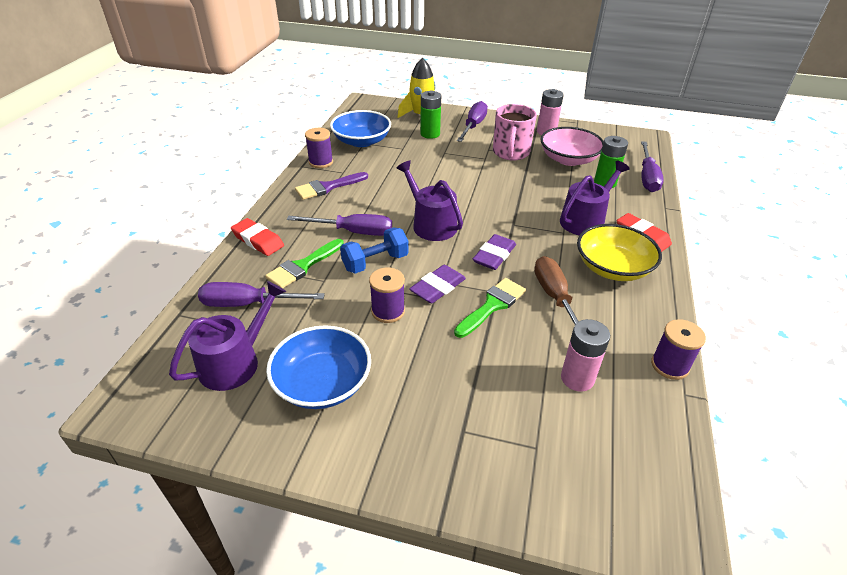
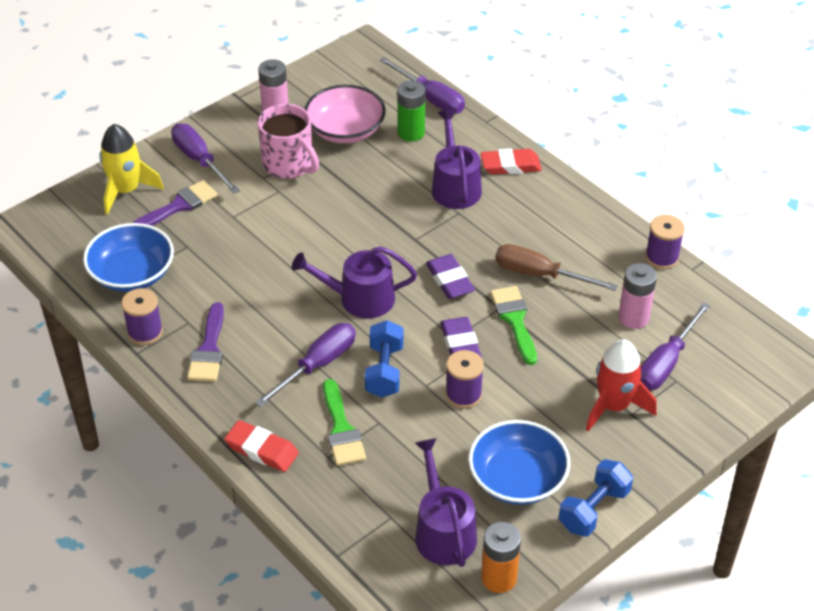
camera: 55 degrees left, 5 degrees up
(200, 421) = (499, 578): none -> orange battery
(248, 304) = (366, 494): purple screwdriver -> purple screwdriver (666, 363)
(258, 240) = (262, 449): red eraser -> red eraser turned 45 degrees clockwise
(322, 455) = (594, 509): none -> blue dumbbell
(430, 134) = (178, 206): green battery -> purple brush
(460, 413) = (614, 406): none -> red rocket
(612, 268) = (534, 213): yellow bowl -> none

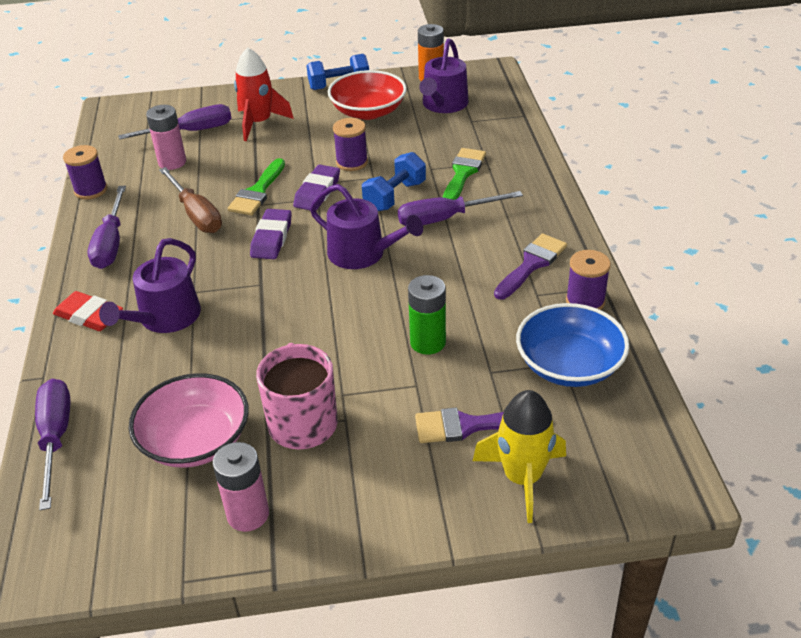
camera: 145 degrees left, 5 degrees down
(199, 160) = (402, 481): purple screwdriver -> purple screwdriver (111, 243)
(262, 449) = (534, 182): red eraser -> none
(411, 133) = (132, 400): green battery -> green battery (428, 342)
(517, 479) = (368, 111): blue bowl -> red bowl

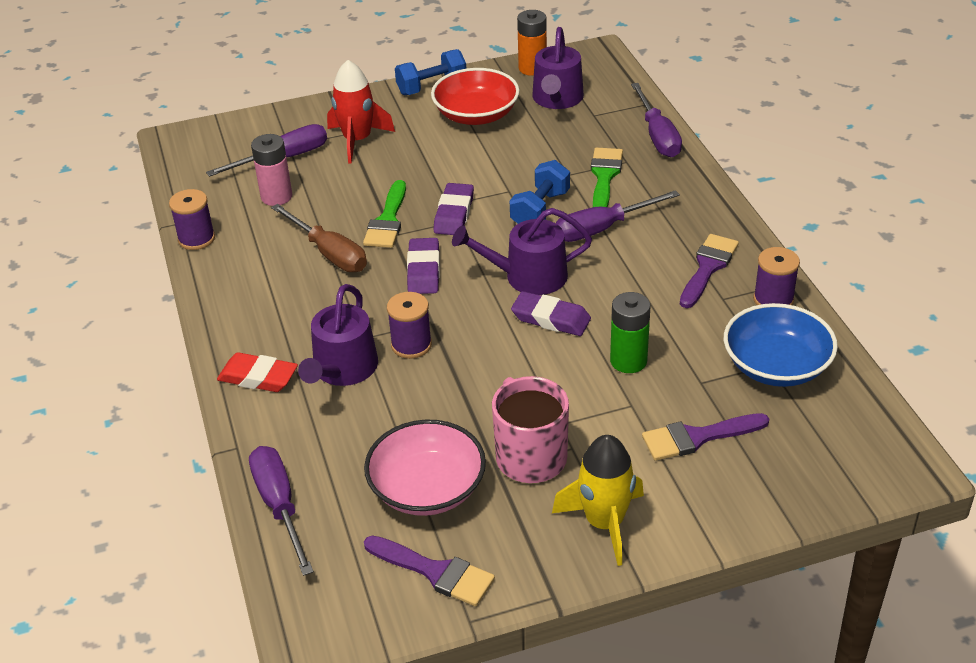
camera: 10 degrees left, 0 degrees up
(111, 243) = (247, 296): purple screwdriver -> purple screwdriver (657, 136)
(170, 525) = (435, 572): none -> purple brush
(248, 514) = (509, 551): pink battery -> none
(352, 162) = (479, 176): purple spool -> purple spool (411, 345)
(362, 254) = (528, 276): purple watering can -> purple watering can turned 150 degrees clockwise
(369, 294) = (551, 318): none -> purple eraser
(522, 478) = (764, 480): yellow rocket -> yellow rocket (604, 523)

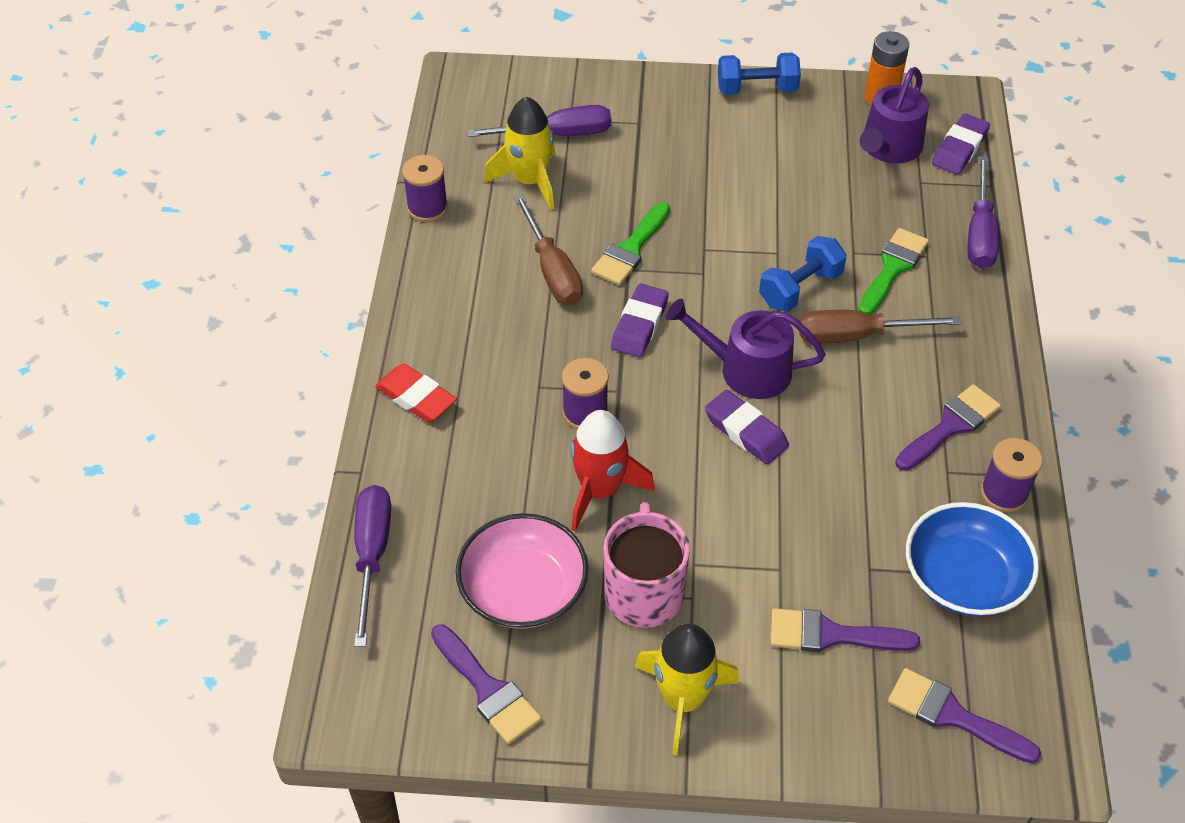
camera: 20 degrees right, 10 degrees up
(276, 196) = (529, 181): pink battery -> yellow rocket
(342, 369) = (503, 418): purple watering can -> none
(357, 140) = (645, 135): red rocket -> red rocket (600, 490)
(454, 214) = (704, 263): purple eraser -> purple eraser (959, 149)
(476, 115) = (788, 141): red bowl -> none
(602, 229) = (857, 336): purple screwdriver -> brown screwdriver
(628, 361) = (803, 513): green battery -> none
(821, 461) = (953, 715): none -> purple brush

